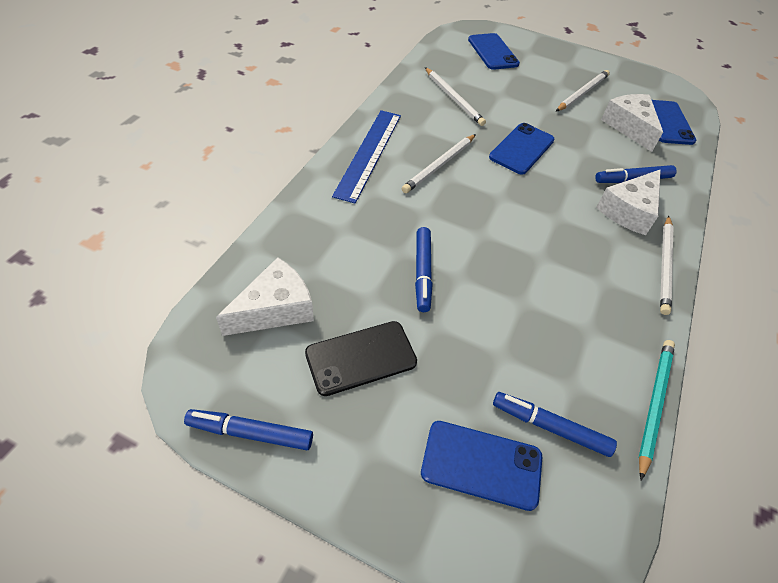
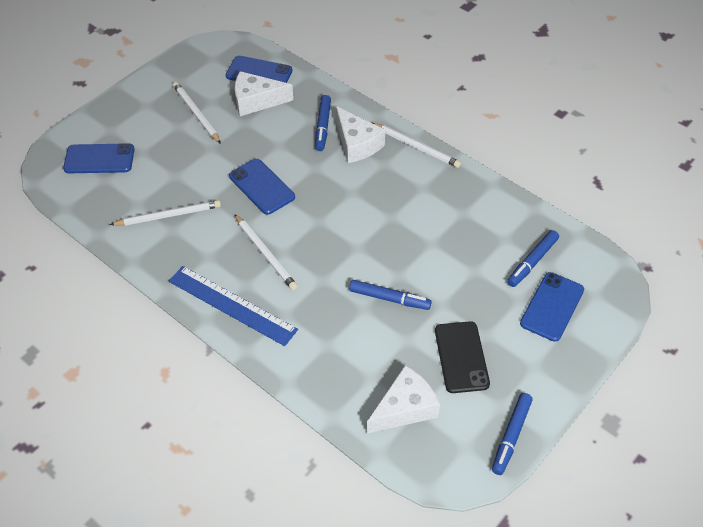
camera: 70 degrees left, 0 degrees up
(275, 309) = (404, 408): white cheese -> white cheese turned 75 degrees clockwise
(654, 404) = (525, 202): turquoise pencil -> none

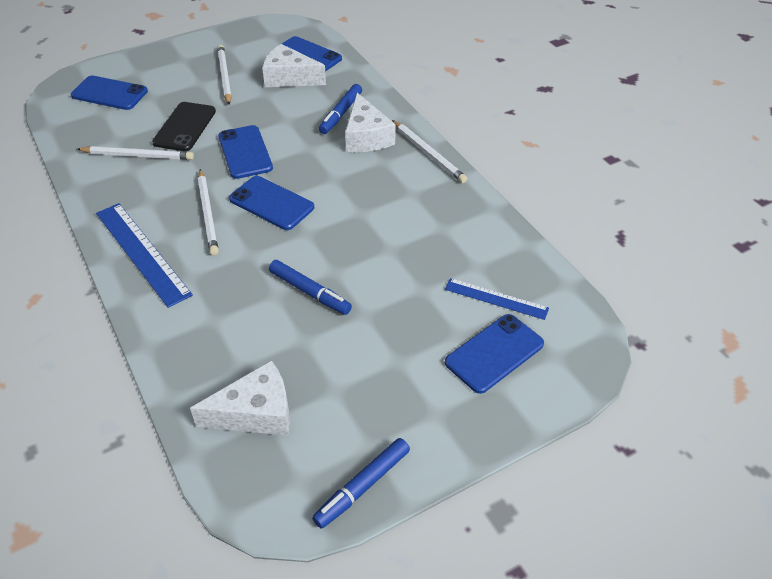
camera: 20 degrees right, 5 degrees down
(313, 229) = (271, 203): none -> blue phone
(461, 357) = (354, 377): black phone -> black phone (184, 127)
(532, 262) = (496, 299): blue marker -> blue ruler

